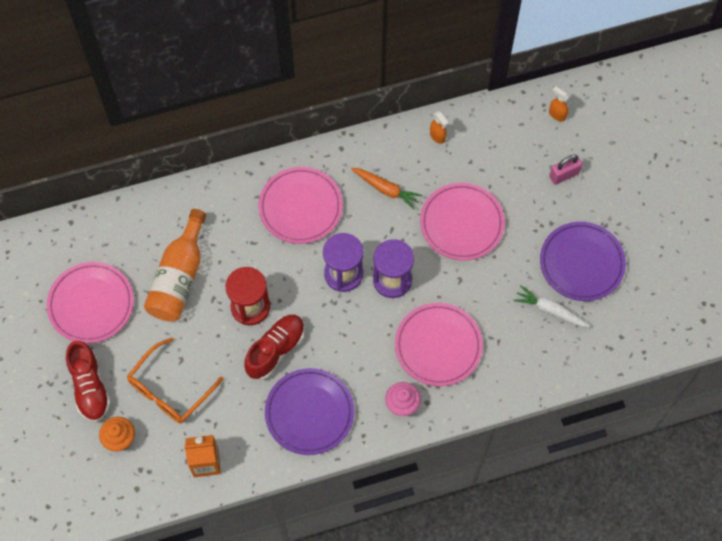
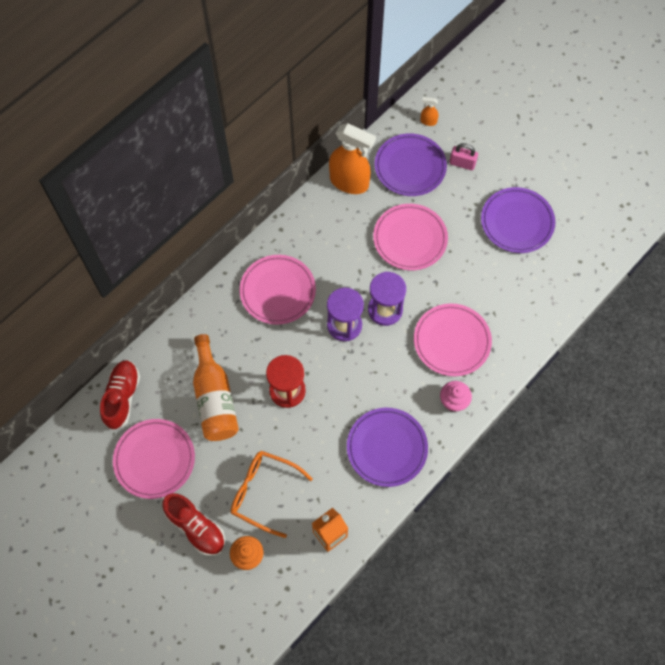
camera: 30 degrees left, 0 degrees up
(170, 389) = (263, 492): orange glasses -> orange glasses turned 105 degrees clockwise
(275, 350) = (329, 413): red shoe -> red shoe (122, 397)
(386, 189) = (336, 243): orange carrot -> none
(437, 136) = (349, 182): orange spray bottle -> orange spray bottle, size x2.38
(508, 151) = (410, 167): none -> purple plate
(550, 310) = (517, 269): white carrot -> none
(564, 175) = (462, 163): pink padlock -> pink padlock turned 75 degrees clockwise

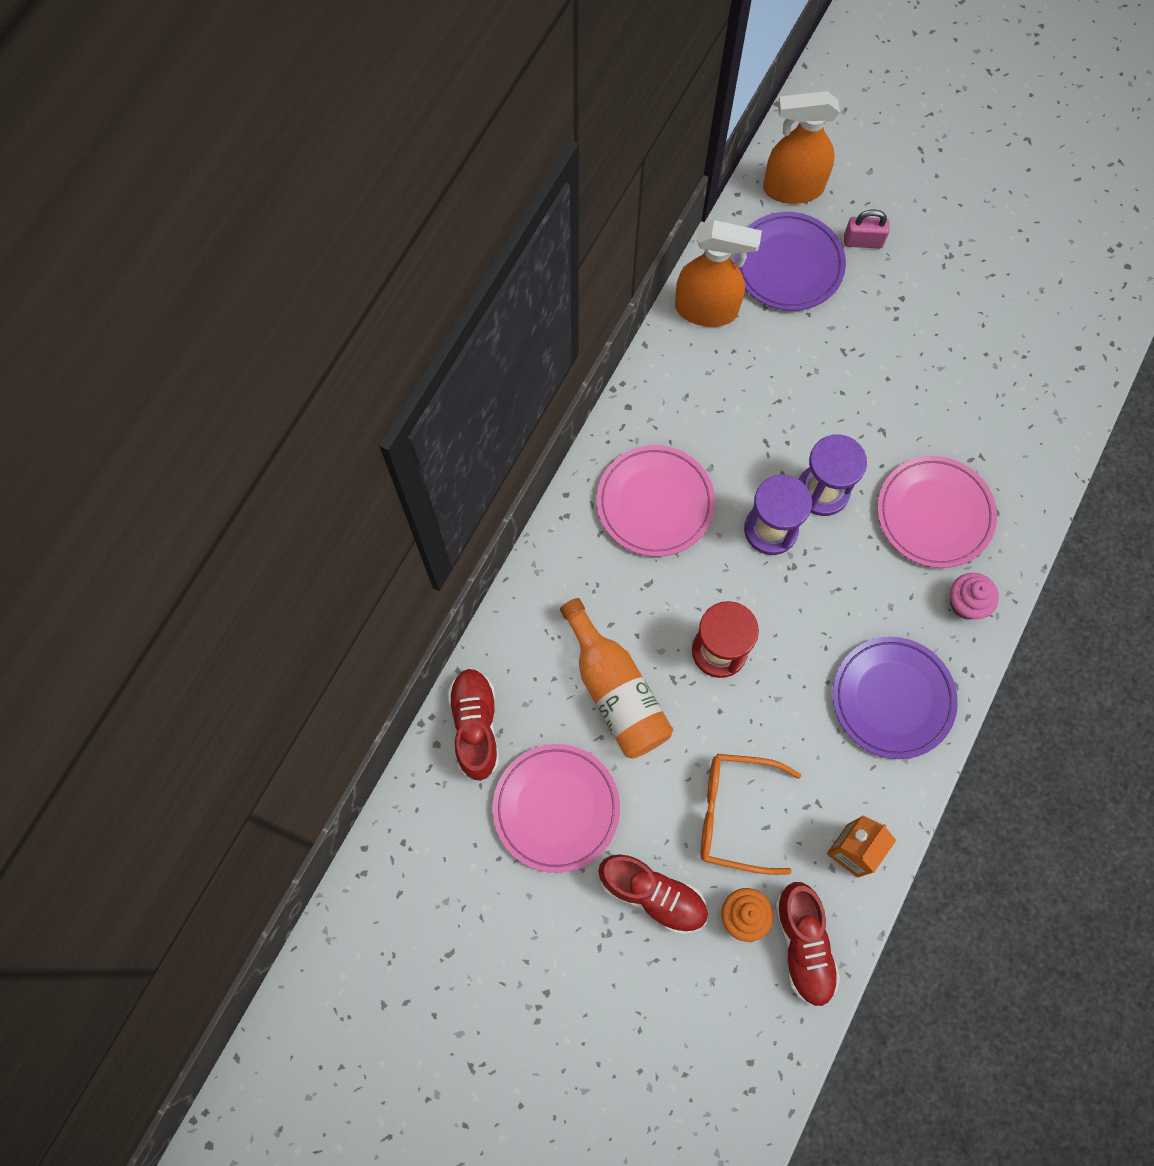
camera: 15 degrees left, 5 degrees up
(279, 584) = (803, 945): none -> red shoe
(410, 239) = (824, 374): pink plate -> none
(428, 121) = (792, 188): orange spray bottle -> orange spray bottle, size x2.38
(517, 222) = (970, 311): purple plate -> none

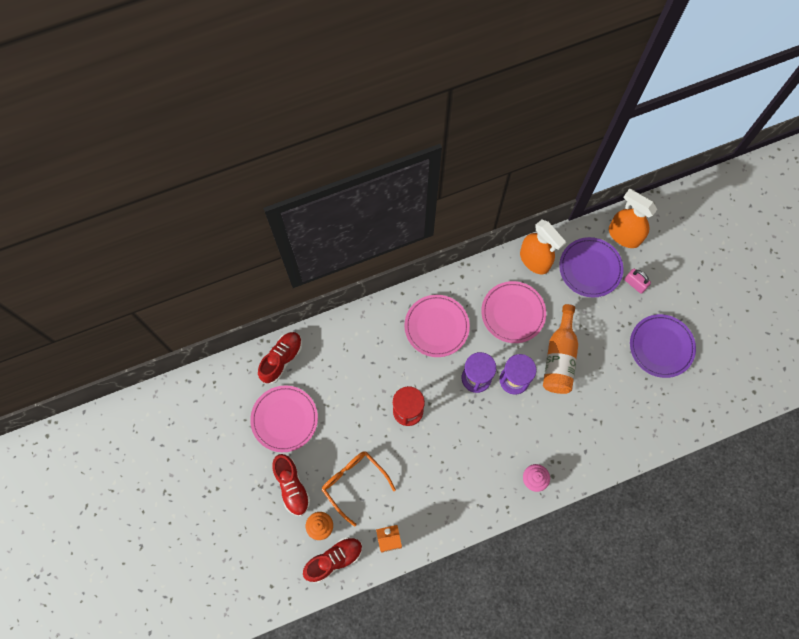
camera: 40 degrees right, 0 degrees up
(615, 691) = (350, 392): orange bottle -> orange bottle (559, 358)
(803, 945) = (334, 559): red shoe -> red shoe turned 150 degrees counterclockwise
(892, 699) = (464, 492): purple plate -> purple plate (661, 347)
(934, 514) = (555, 430): pink plate -> pink plate (513, 313)

